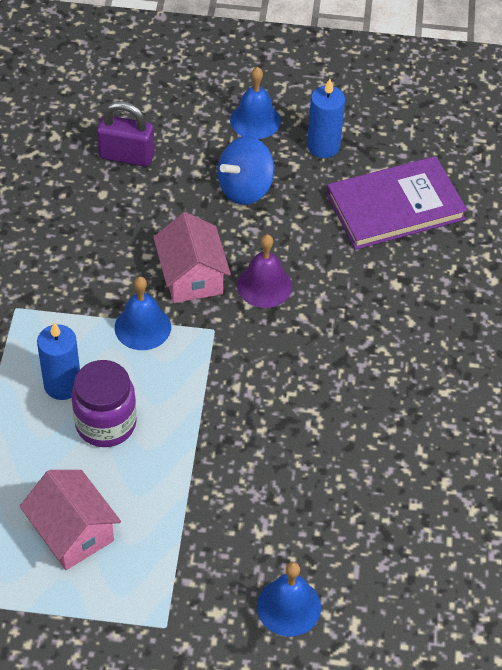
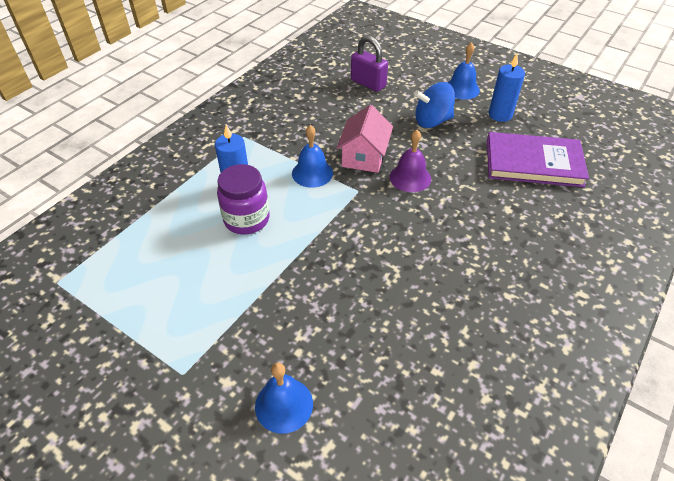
camera: 30 degrees right, 5 degrees down
(73, 532) = (172, 277): pink house -> none

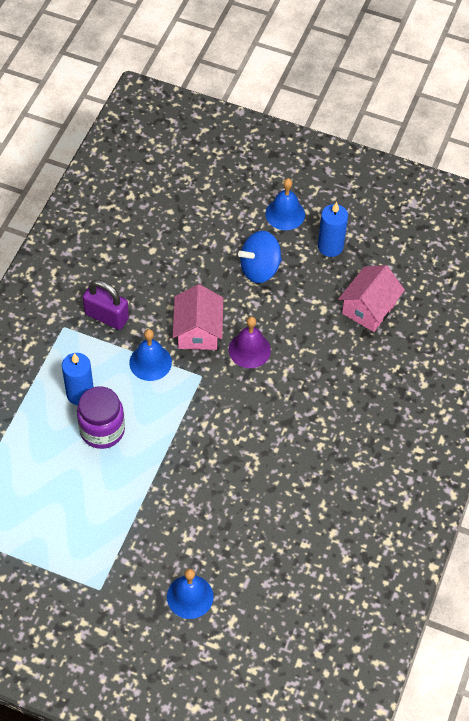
camera: 15 degrees left, 10 degrees up
(368, 83) = (179, 223): purple padlock -> purple padlock (106, 316)
(533, 163) = (369, 308): purple book -> pink house

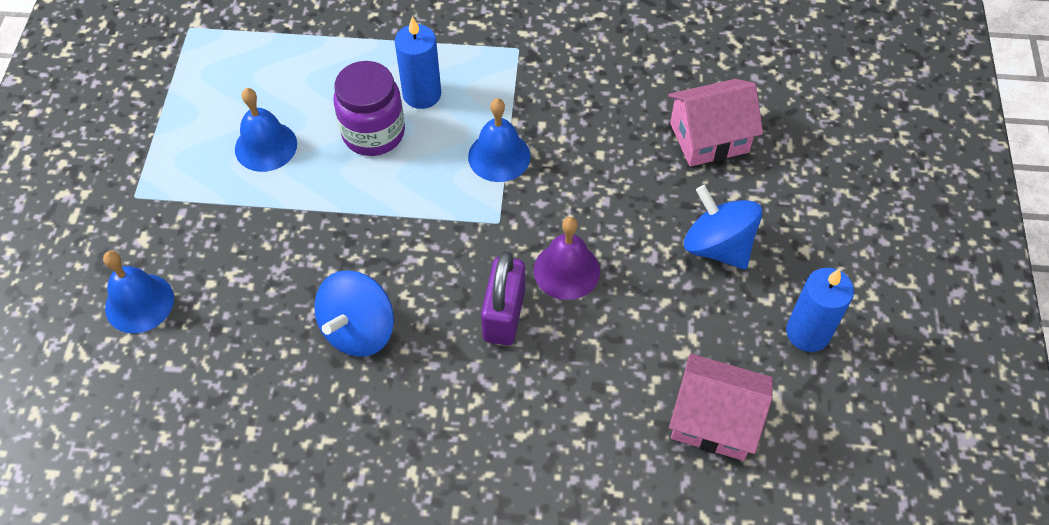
camera: 75 degrees right, 0 degrees up
(106, 316) = (554, 88): purple padlock -> purple padlock (504, 315)
(198, 331) = (573, 198): pink house -> pink house (709, 138)
(253, 471) = (358, 330): none -> blue spinning top
(285, 214) = (837, 253): blue bell -> blue bell (266, 146)

